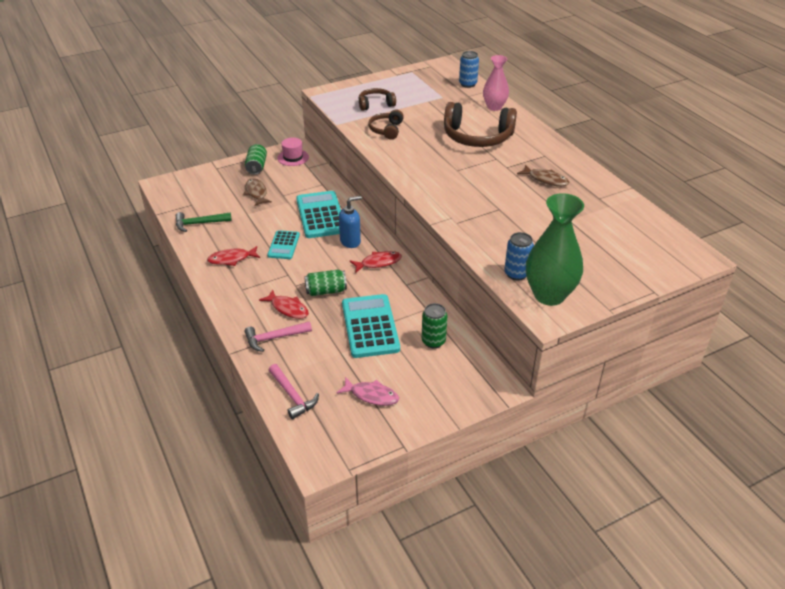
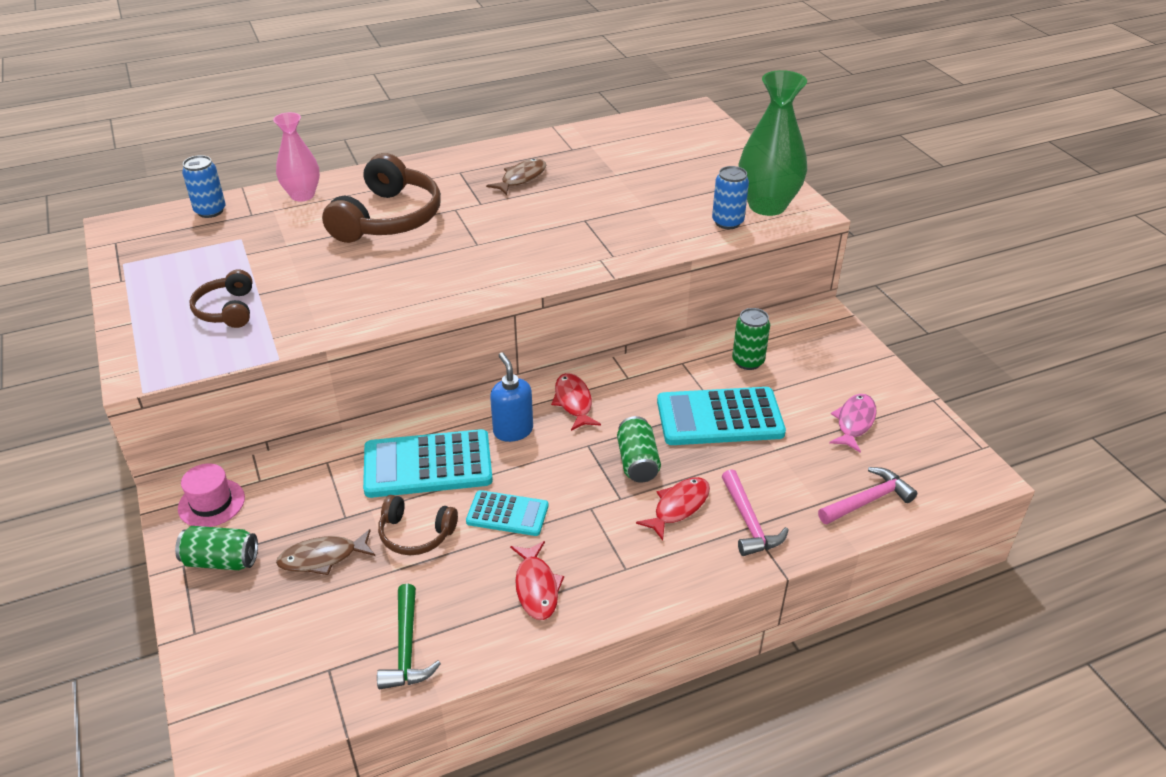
camera: 85 degrees left, 0 degrees up
(386, 130) = (327, 302): brown headphones -> brown headphones (415, 534)

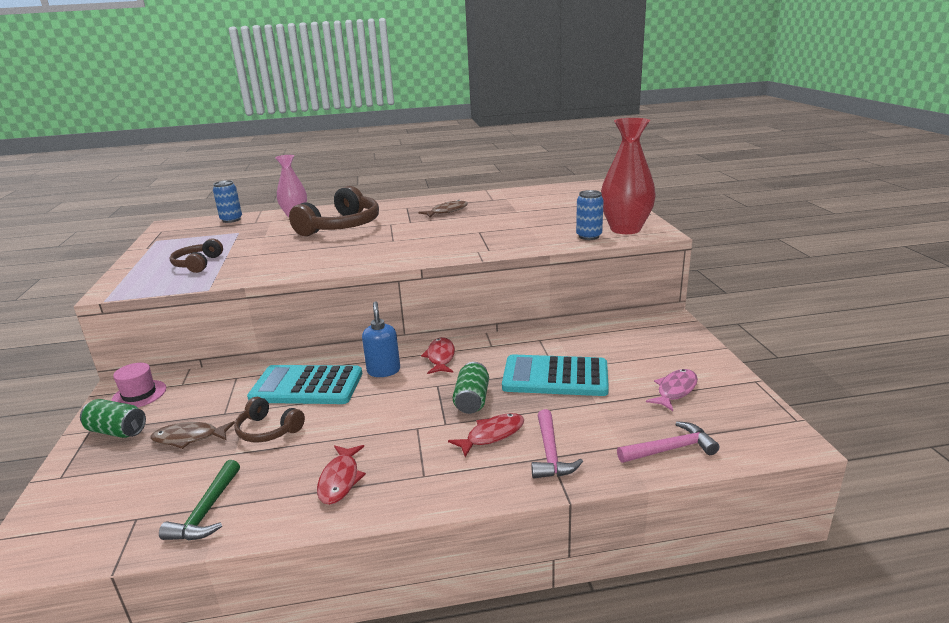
camera: 15 degrees right, 15 degrees down
(507, 514) = (347, 424): turquoise calculator -> none
(748, 361) = (594, 343): green can -> none
(767, 206) = (625, 229): green vase -> red vase

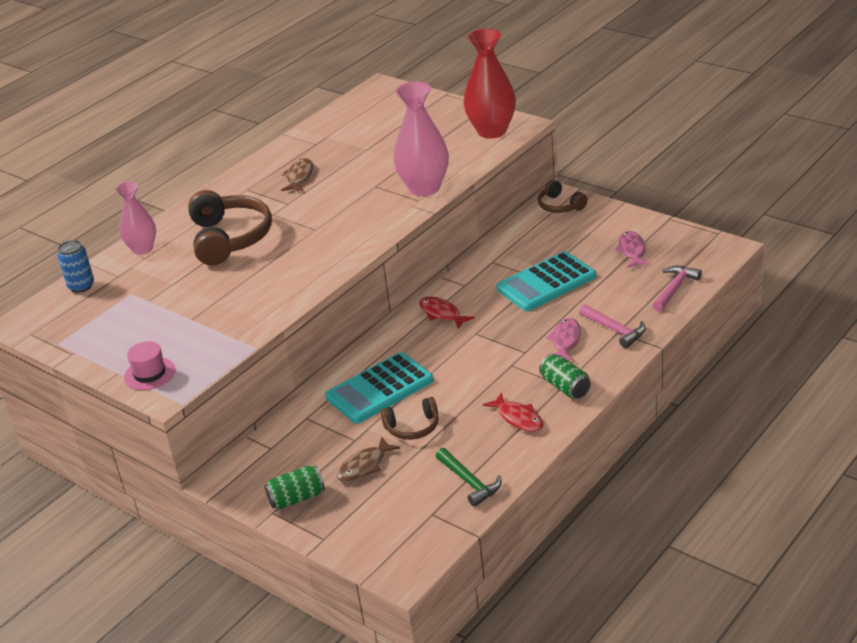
camera: 40 degrees left, 10 degrees up
(139, 394) = (251, 474): pink hat -> pink hat (149, 374)
(198, 264) = (180, 337): brown headphones -> brown headphones (560, 206)
(383, 371) = (417, 346): blue soap dispenser -> none
(472, 400) = (517, 328): green can -> green can (565, 387)
(492, 435) = (565, 341): red fish -> pink fish
(507, 244) = (424, 188): none -> pink vase
(589, 236) = (475, 151): blue can -> none

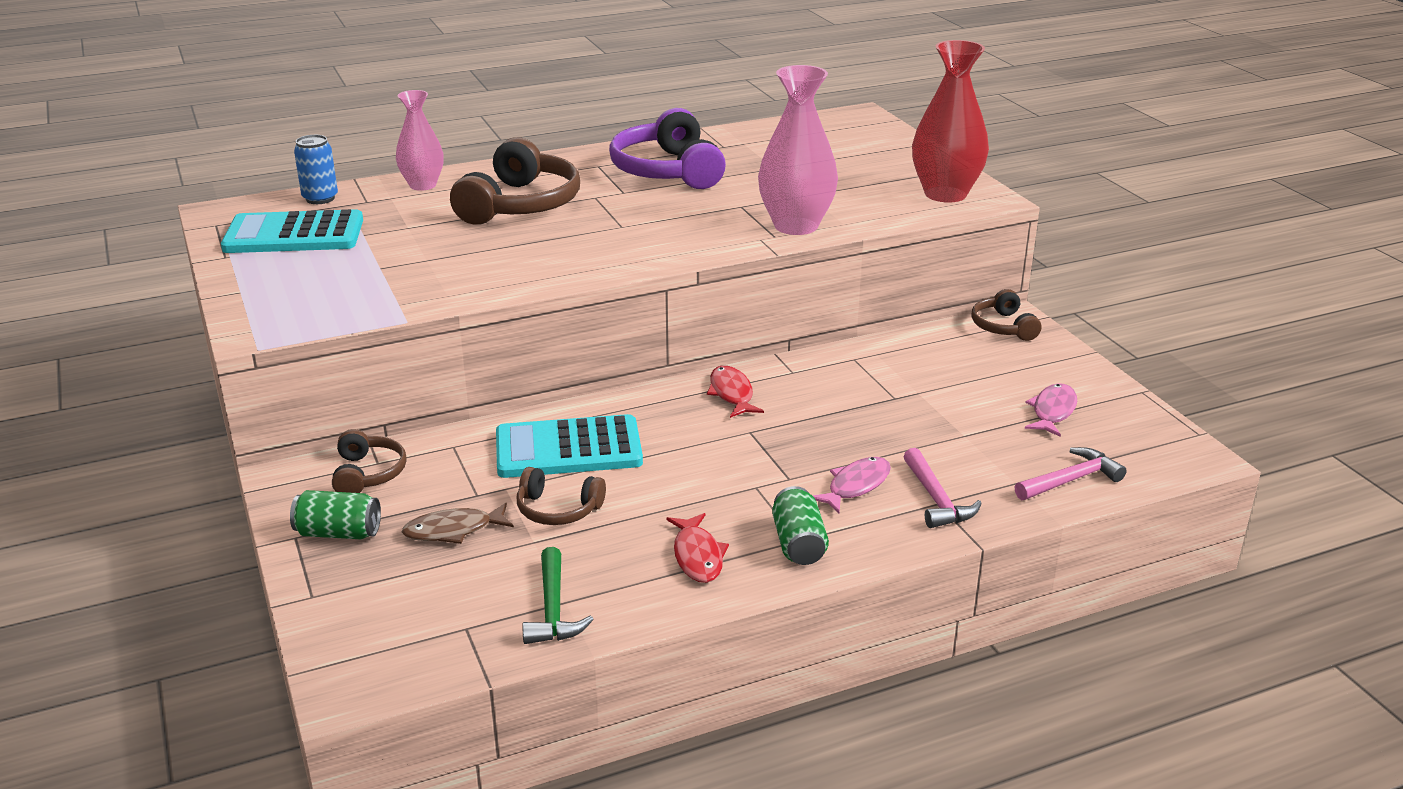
camera: 25 degrees right, 5 degrees down
(149, 374) = (268, 305): pink hat -> none
(272, 457) = (368, 474): none -> brown headphones
(299, 176) = (667, 171): brown fish -> purple headphones
(546, 283) = (899, 407): turquoise calculator -> turquoise calculator (294, 234)

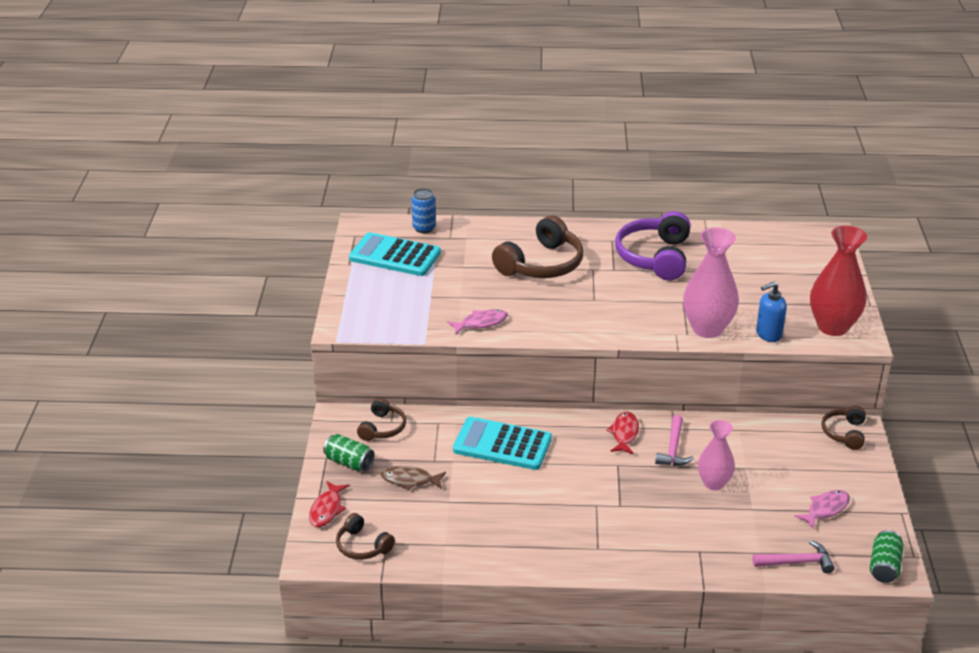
camera: 25 degrees right, 5 degrees up
(422, 185) = (491, 231): pink vase -> pink vase (714, 483)
(553, 609) = (436, 547): green hammer -> none
(558, 509) = (473, 484): brown headphones -> brown headphones (362, 546)
(697, 556) = (533, 540): red fish -> red fish (327, 509)
(798, 544) = (596, 551): green can -> green can (884, 566)
(855, 486) = (657, 523): pink fish -> pink fish (481, 323)
(876, 216) = (768, 334): none -> blue soap dispenser
(936, 499) = (700, 548): pink hammer -> pink hammer (673, 449)

